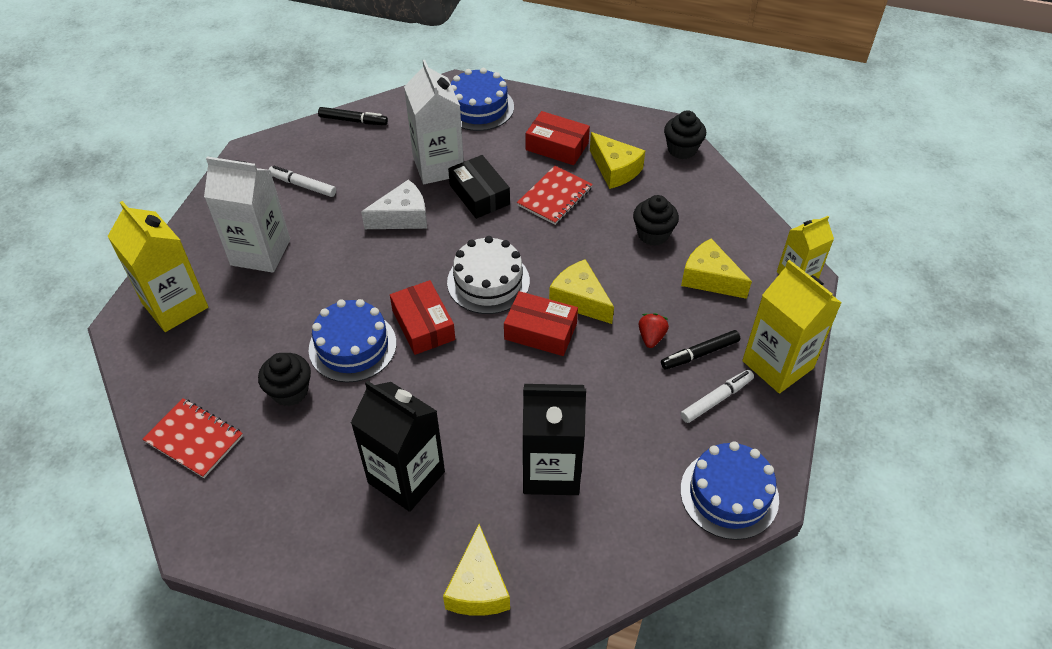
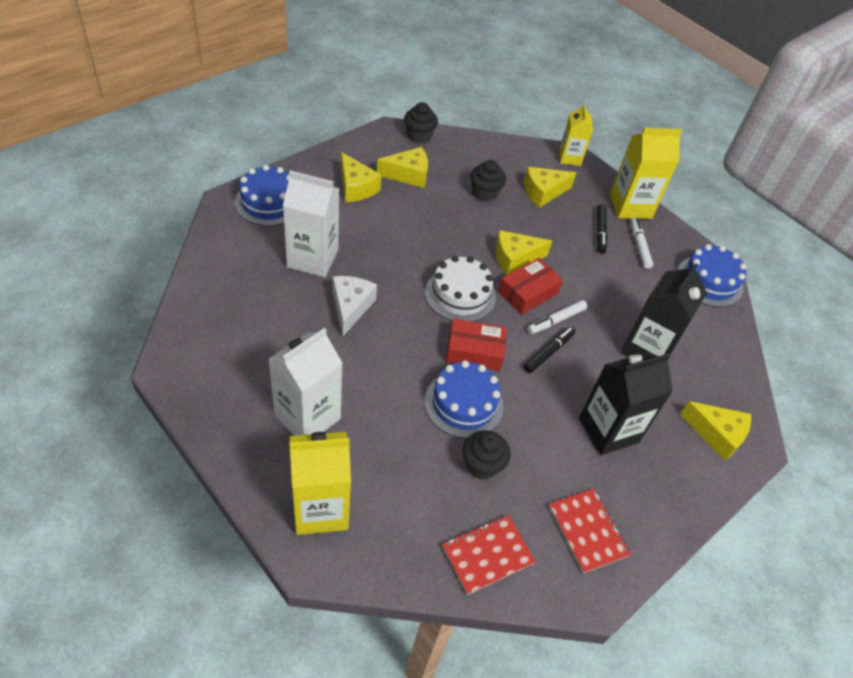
camera: 65 degrees left, 0 degrees up
(303, 185) = (251, 351): white marker -> white marker (556, 320)
(353, 121) = (201, 280): black marker -> black marker (548, 352)
(479, 194) = (367, 253): black box -> none
(555, 197) = (407, 217): red notebook -> red notebook (587, 531)
(557, 146) = (356, 187): red box -> yellow cheese
(651, 337) = (571, 245): red strawberry -> none

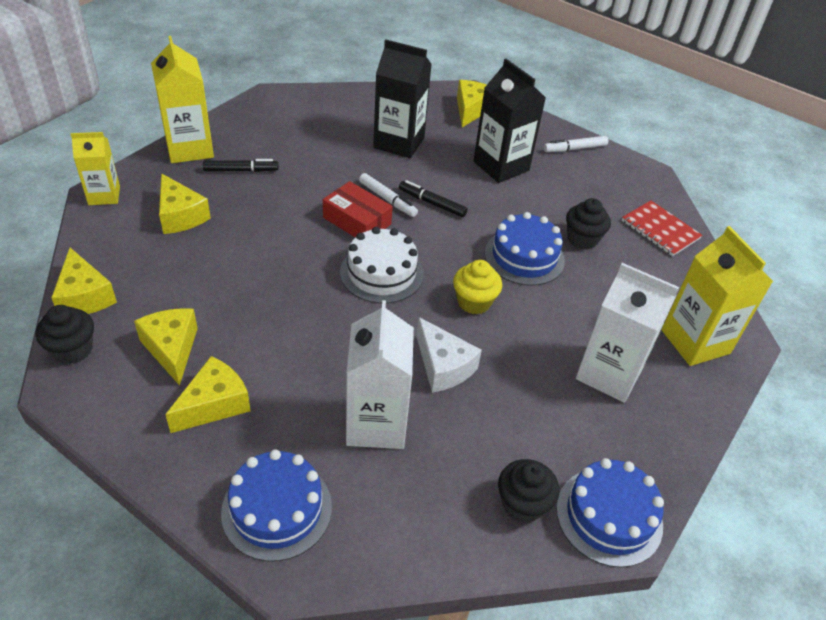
camera: 100 degrees left, 5 degrees down
(350, 307) = (443, 366): white cheese -> white cheese turned 120 degrees counterclockwise
(413, 347) = (474, 302): none -> yellow cupcake
(474, 351) = (457, 255): red box -> none
(484, 193) = (194, 267): black cupcake -> black cupcake (522, 504)
(514, 259) = (307, 233): yellow cheese -> yellow cheese (84, 296)
(587, 531) = (602, 177): red notebook -> none
(639, 246) = (255, 144): white marker -> white marker (575, 149)
(709, 281) = (291, 102): blue cake -> blue cake (609, 516)

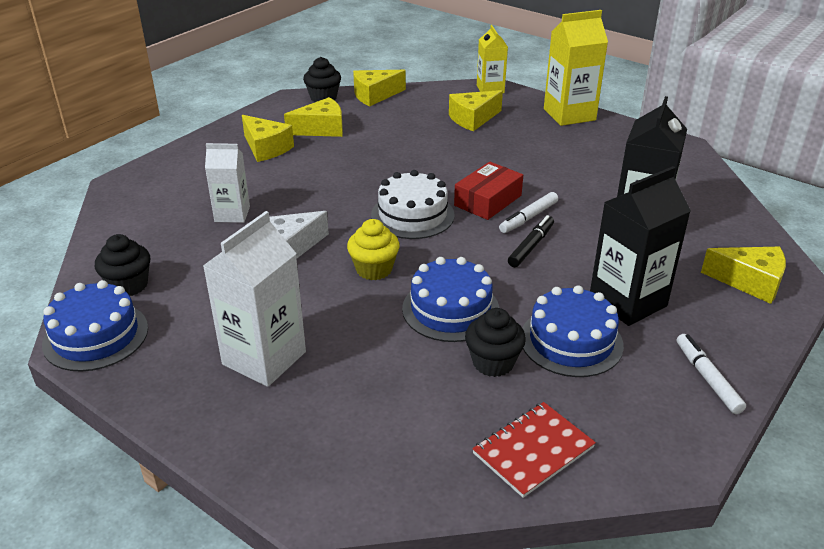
camera: 95 degrees right, 10 degrees down
(241, 170) = (546, 139): black marker -> none
(277, 509) = (168, 176): blue cake -> blue cake (571, 341)
(376, 423) = (232, 214): white carton -> white carton, size x0.63
(695, 341) = (305, 446): yellow carton -> none

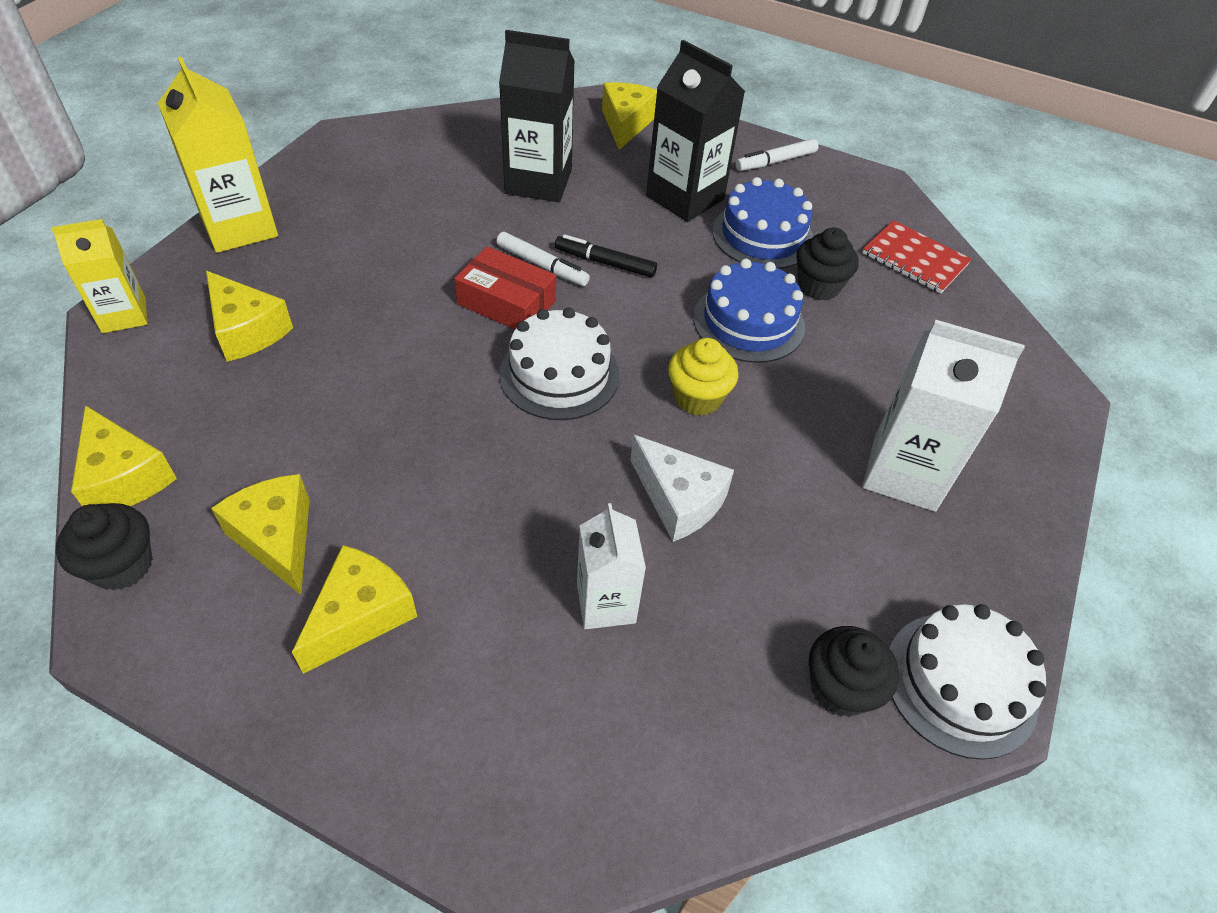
camera: 105 degrees left, 15 degrees up
(96, 336) = (960, 683): blue cake -> white cake

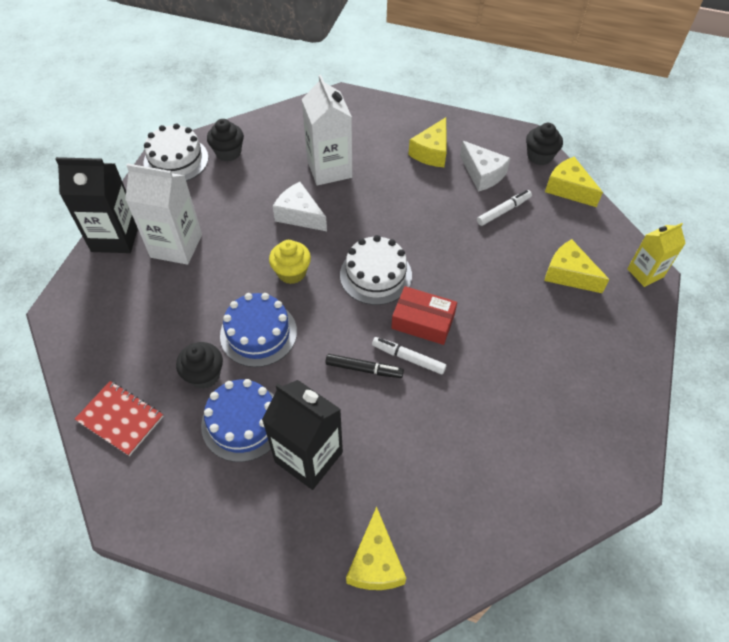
camera: 175 degrees right, 5 degrees up
(239, 227) = (632, 355): yellow carton -> none
(277, 538) = (482, 174): yellow cheese -> white cheese
(538, 182) = (436, 452): black carton -> black carton (115, 237)
(606, 603) = (329, 169): white carton -> white carton, size x1.59
(776, 161) = (223, 530): white marker -> white marker (503, 211)

